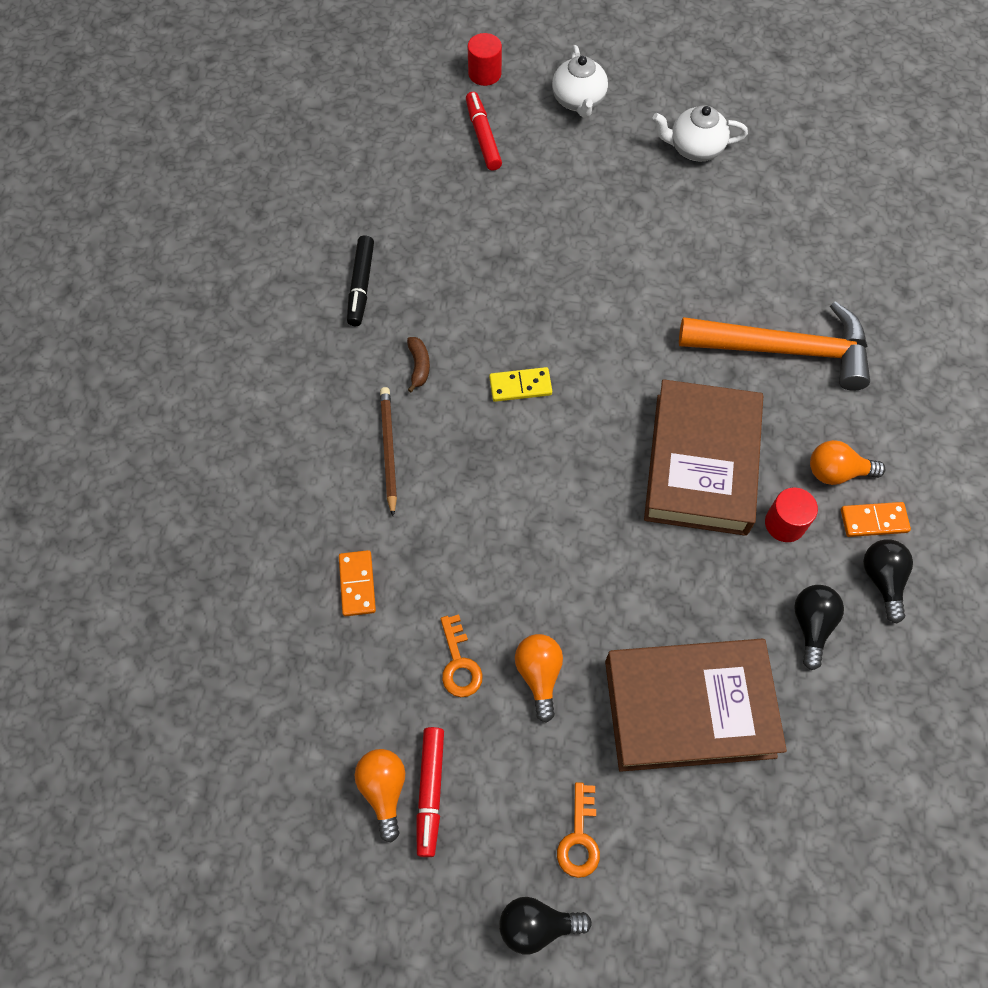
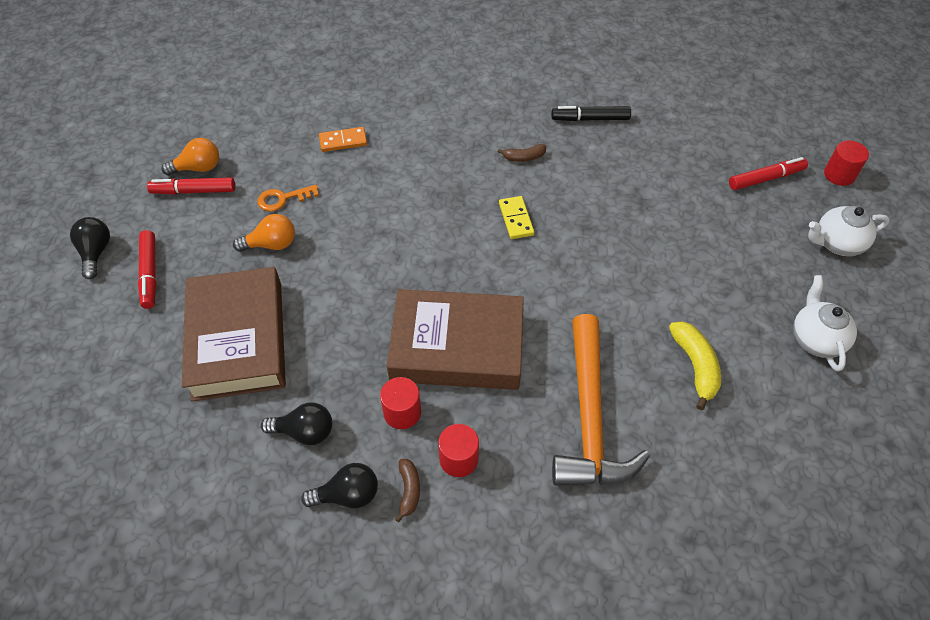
camera: 85 degrees right, 10 degrees down
(389, 450) = (449, 147): brown pencil -> none
(579, 838) = (150, 273): orange key -> red marker
(726, 251) = (695, 366): none -> yellow banana
(836, 472) = (458, 459): orange light bulb -> red cylinder
(874, 520) = (409, 490): orange domino -> brown banana

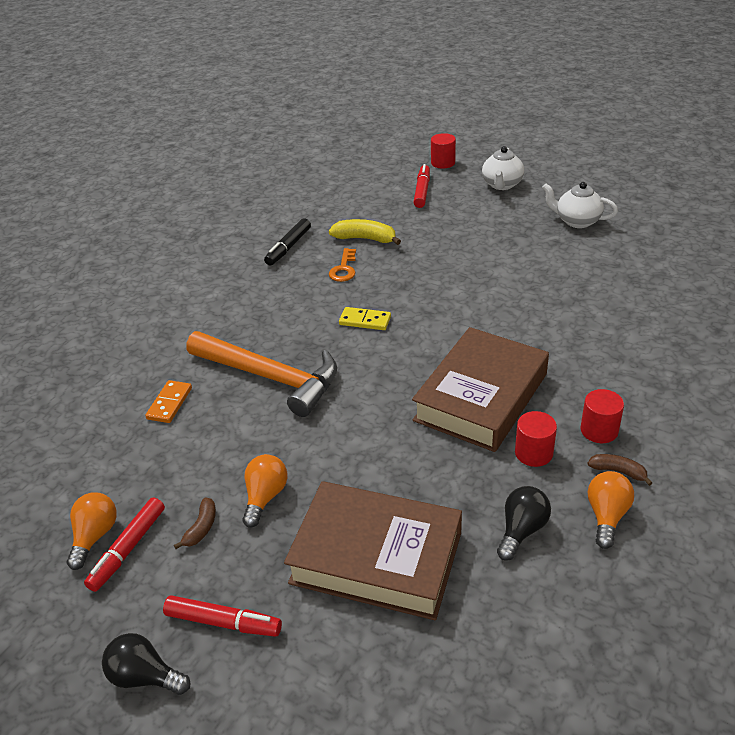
camera: 60 degrees left, 15 degrees down
(283, 199) = (208, 471): orange key -> orange key (344, 269)
(347, 495) = (606, 516): black light bulb -> orange light bulb
(524, 157) = (299, 295): brown banana -> brown banana (201, 528)
(589, 418) = (592, 344): orange hammer -> orange hammer (271, 377)
(695, 366) = (571, 278): yellow banana -> yellow banana (365, 239)

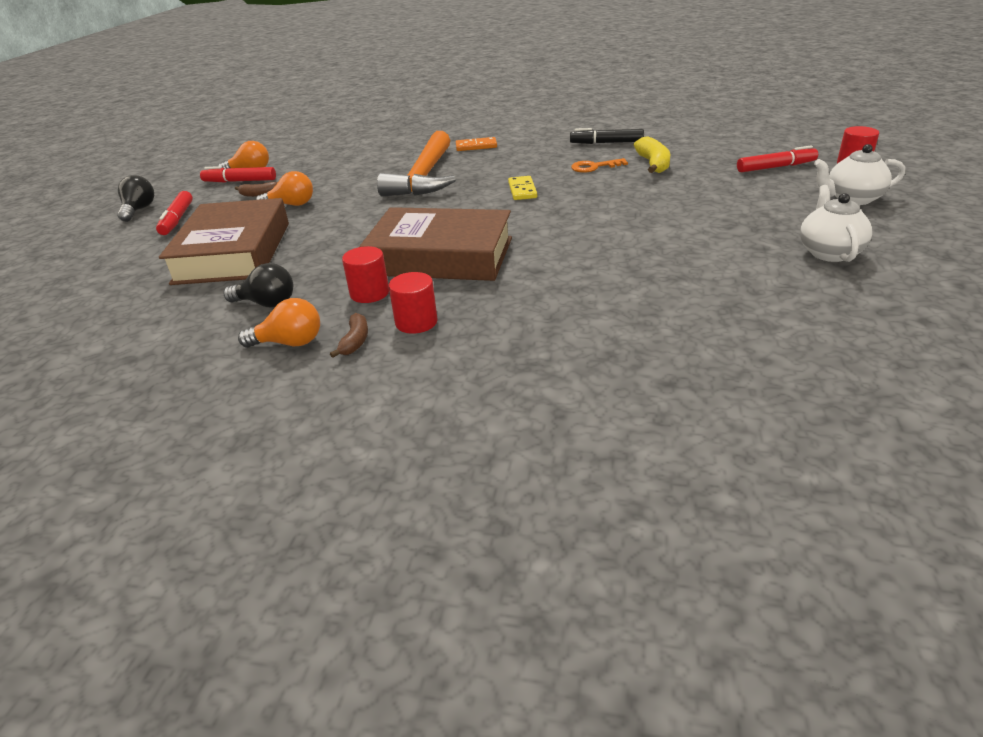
camera: 70 degrees right, 5 degrees down
(170, 403) = (380, 157): orange domino -> orange domino (476, 146)

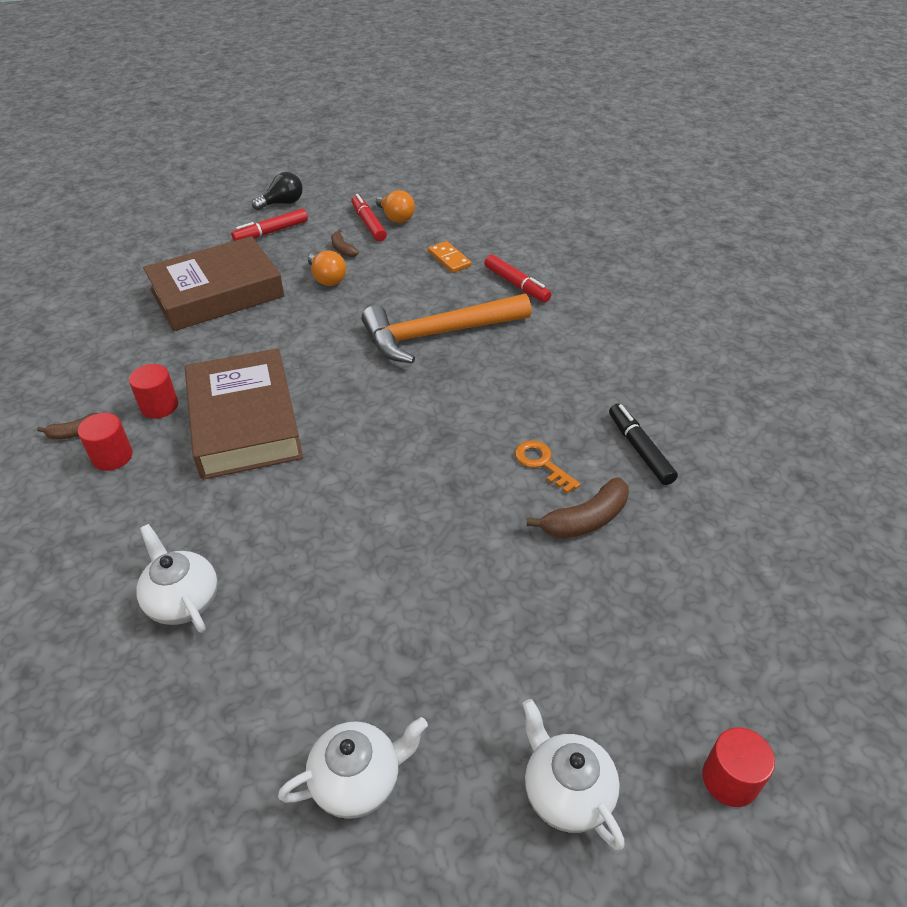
camera: 60 degrees right, 10 degrees up
(267, 303) = (130, 355): black light bulb -> none
(290, 343) = (69, 397): orange light bulb -> none
(476, 146) = (553, 338): orange domino -> orange domino (449, 259)
(522, 190) = (435, 423): yellow domino -> none
(632, 300) = (183, 601): none -> white teapot
(653, 164) = (585, 520): yellow banana -> brown banana
(776, 167) = (653, 668): red marker -> red marker (516, 285)

